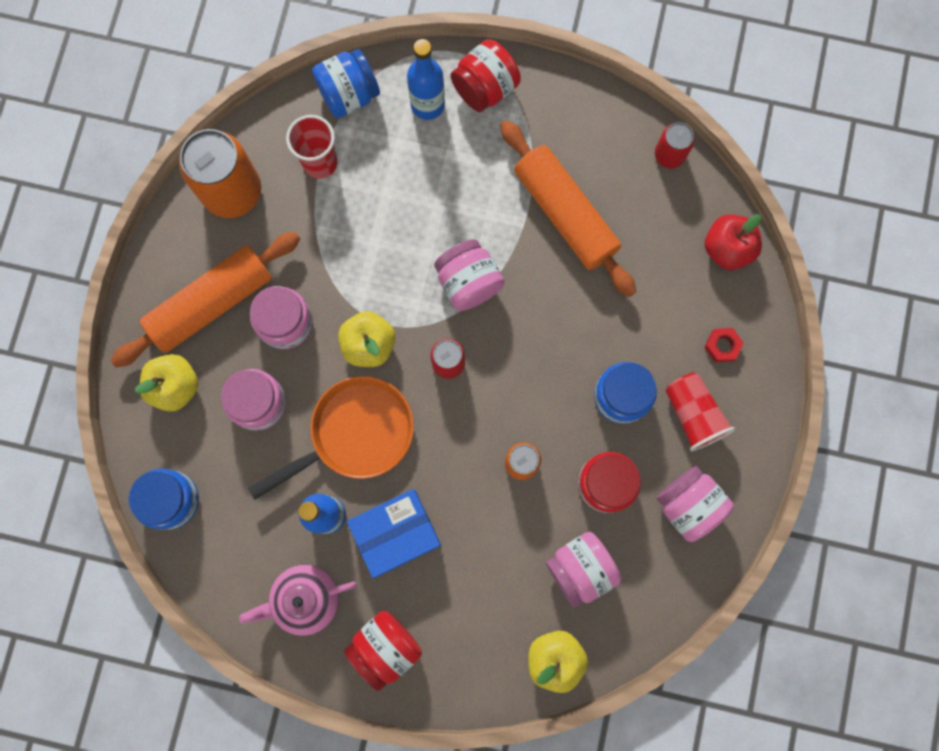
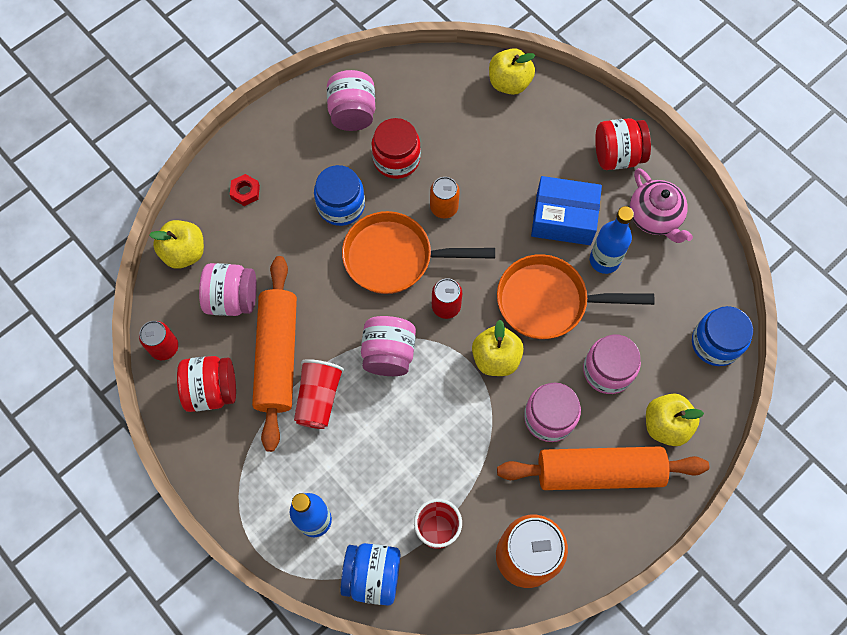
camera: 145 degrees left, 10 degrees down
(305, 599) = (655, 217): pink teapot -> pink teapot turned 45 degrees clockwise
(485, 88) = (258, 501): red jar -> red jar (212, 390)
(530, 378) = (395, 257): none -> orange pan
(580, 569) = (453, 121): pink jar -> pink jar (232, 299)
(692, 414) = (303, 163): red cup -> red cup (319, 398)
(727, 249) = (184, 252): red apple -> yellow apple

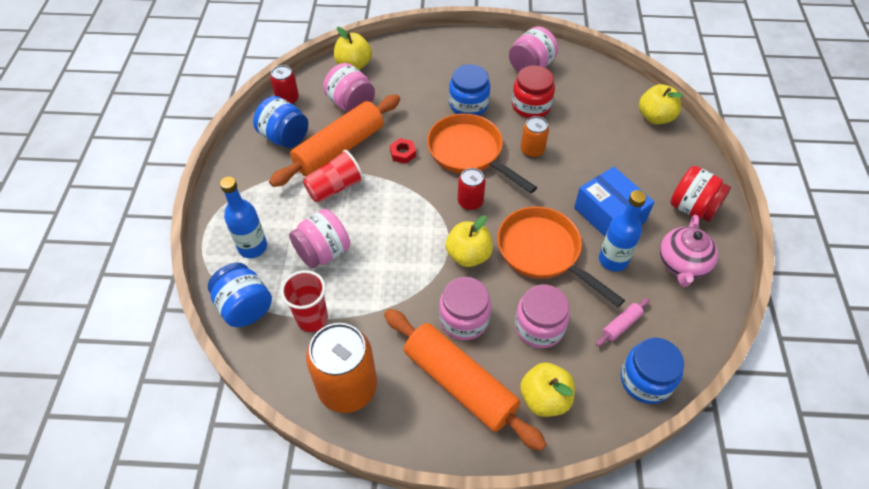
camera: 45 degrees right, 15 degrees down
(212, 390) = (284, 137): red jar -> blue jar
(245, 192) = (421, 61): red nut -> red nut (403, 153)
(388, 354) = (403, 198): pink jar -> pink jar (323, 252)
(660, 313) = (621, 325): none -> pink rolling pin

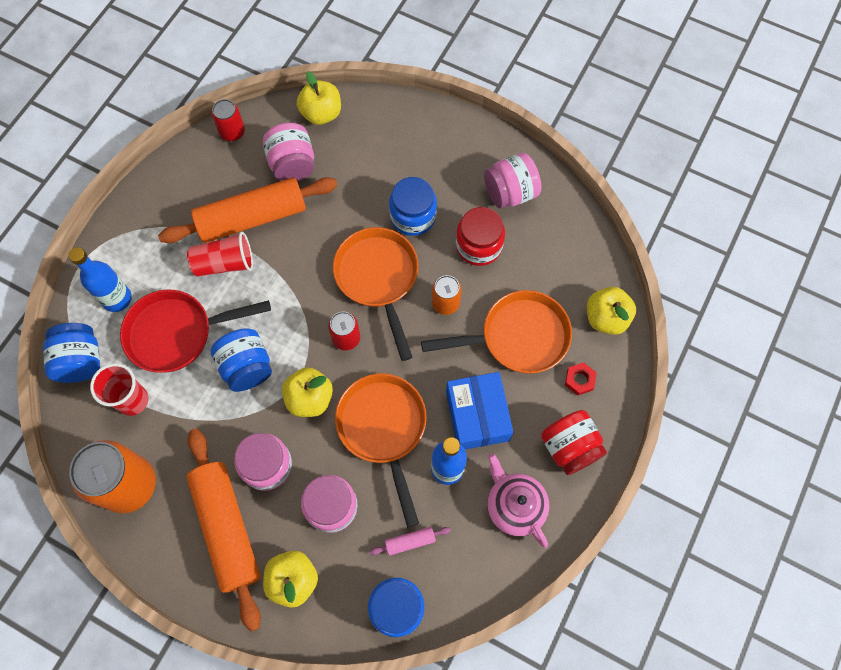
camera: 25 degrees right, 15 degrees up
(284, 137) = (206, 180): blue jar -> blue jar (247, 367)
(323, 252) = (177, 333): pink jar -> red pan
(403, 153) = (311, 250): red nut -> red nut (579, 380)
(601, 152) = (517, 337): none -> orange pan
(682, 264) = (514, 506): pink teapot -> pink teapot turned 105 degrees clockwise

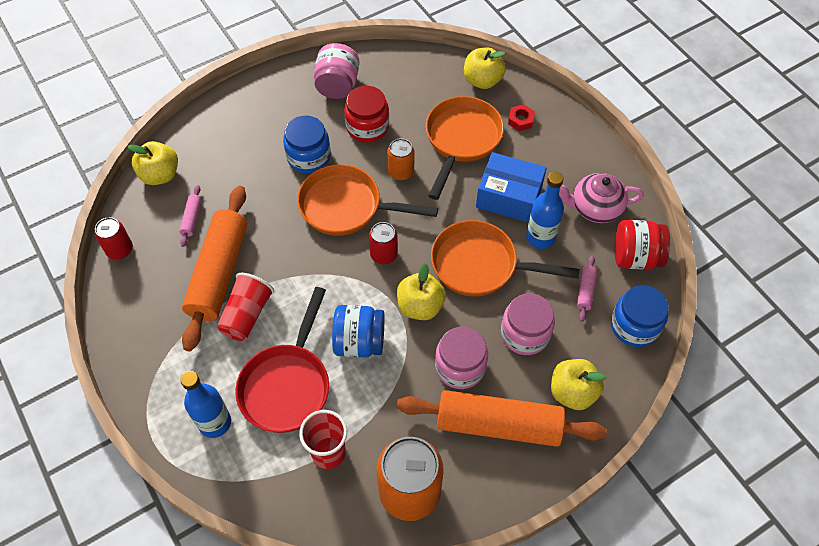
camera: 60 degrees left, 10 degrees down
(81, 361) = (256, 483): blue jar -> none
(292, 165) = (192, 219): pink jar -> pink rolling pin
(569, 447) = (569, 152): red jar -> red jar (635, 257)

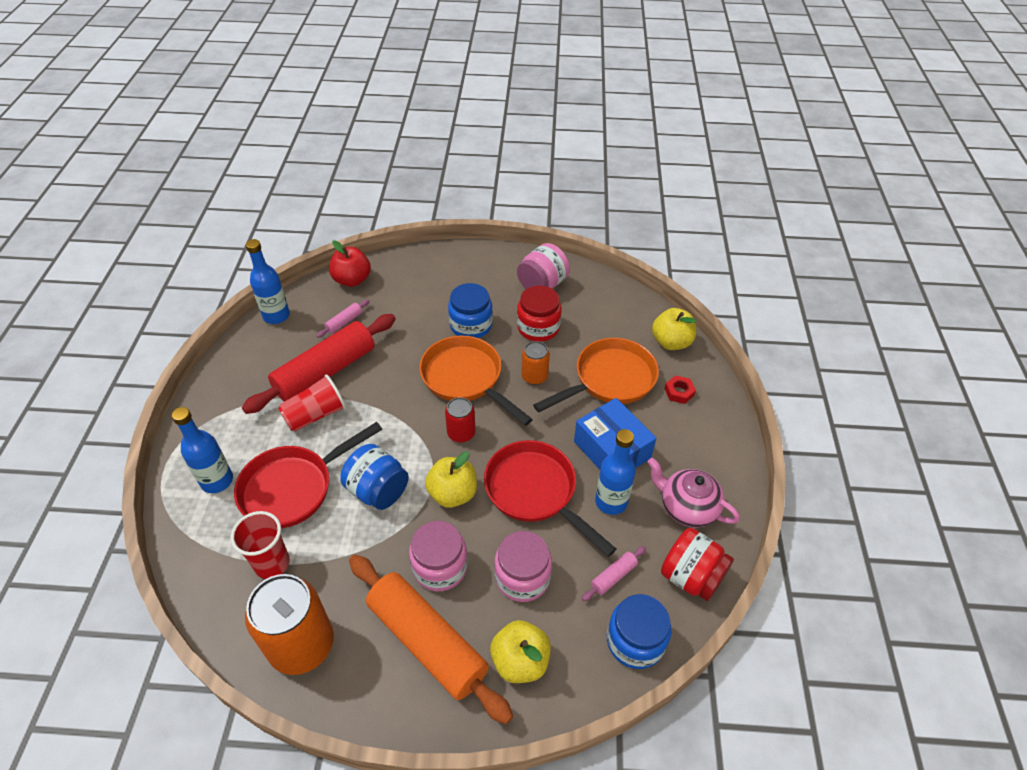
camera: 35 degrees right, 10 degrees down
(120, 250) = (276, 316): red can -> blue bottle
(160, 175) = (352, 280): yellow apple -> red apple
(219, 273) = (325, 372): orange rolling pin -> red rolling pin
(481, 265) = (535, 492): orange pan -> red pan

